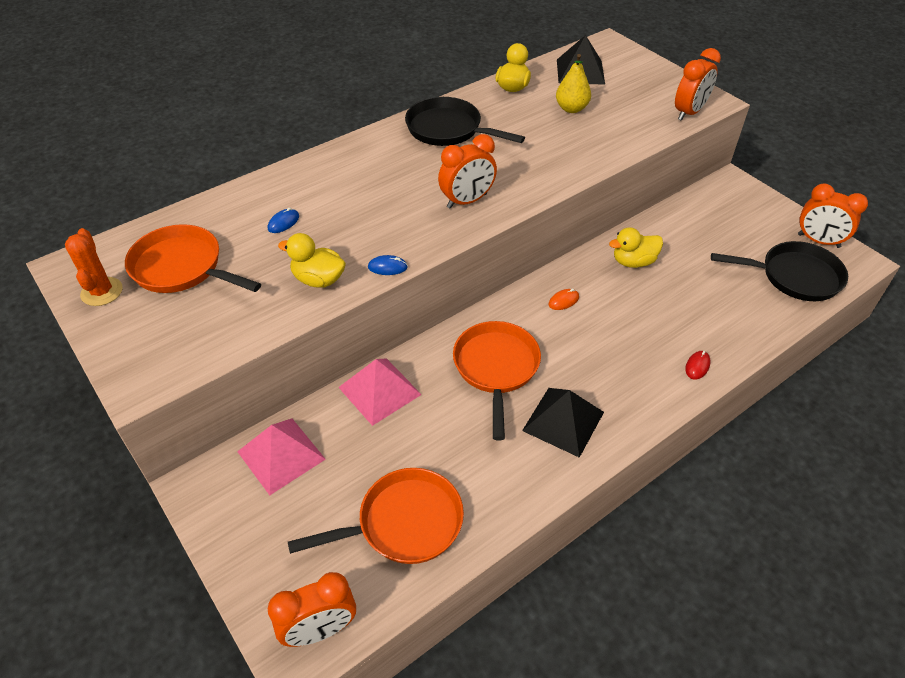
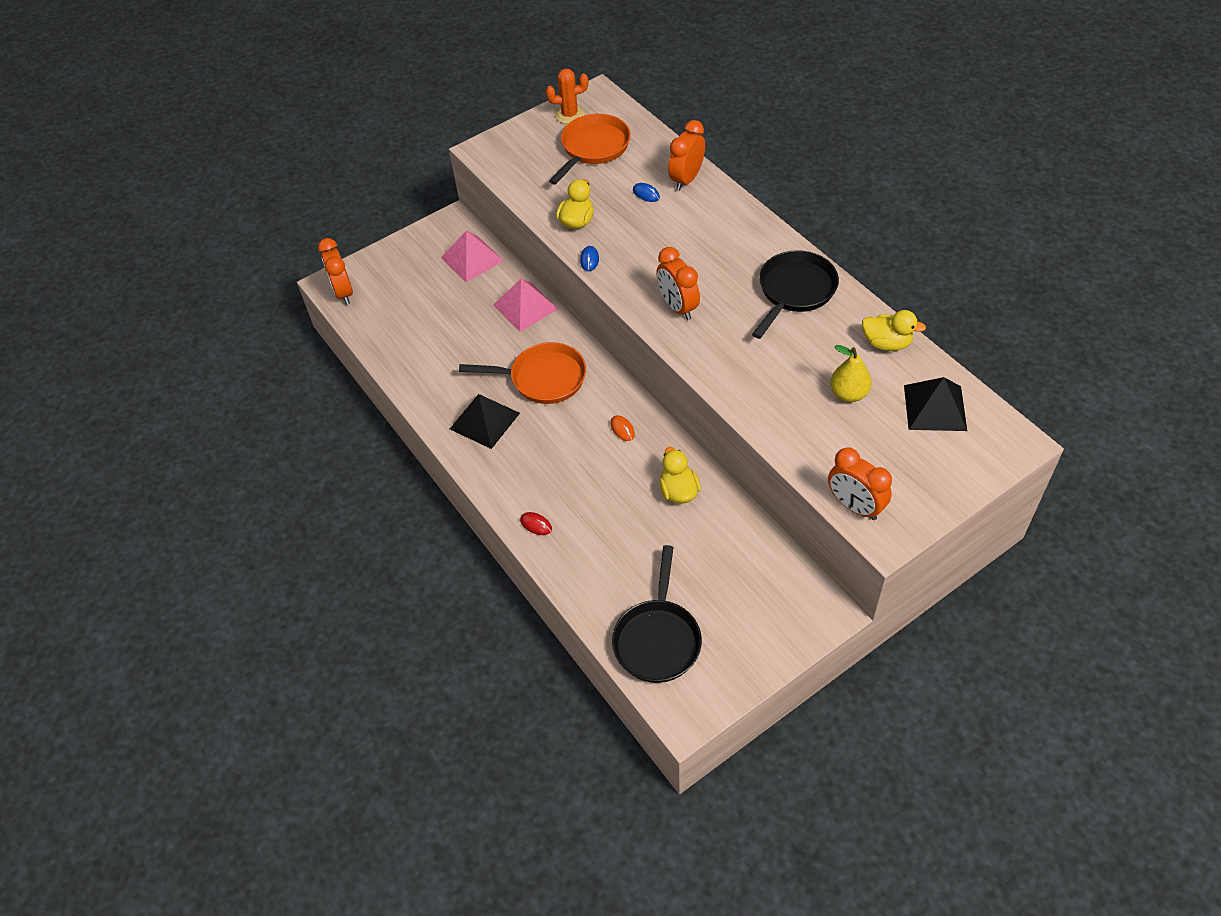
camera: 95 degrees right, 5 degrees up
(404, 523) = (408, 327): orange pan -> none
(818, 241) = (719, 681): orange clock -> orange clock (686, 179)

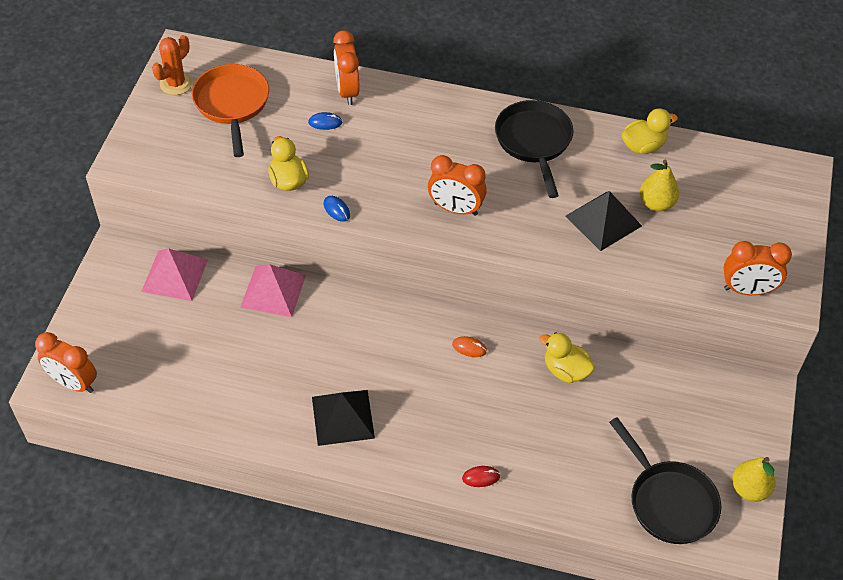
camera: 45 degrees left, 0 degrees up
(543, 378) = (356, 346): orange pan -> none
(733, 677) = (749, 489): none -> yellow pear
(935, 407) = (725, 177): black pyramid -> black pyramid (603, 221)

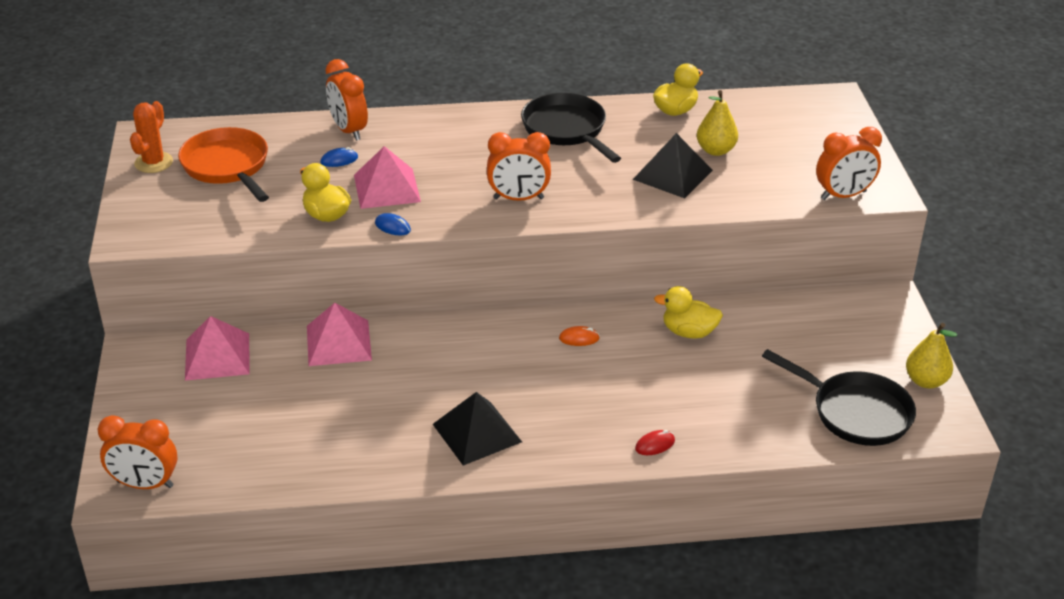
camera: 20 degrees left, 15 degrees down
(350, 165) = (387, 188): none -> pink pyramid

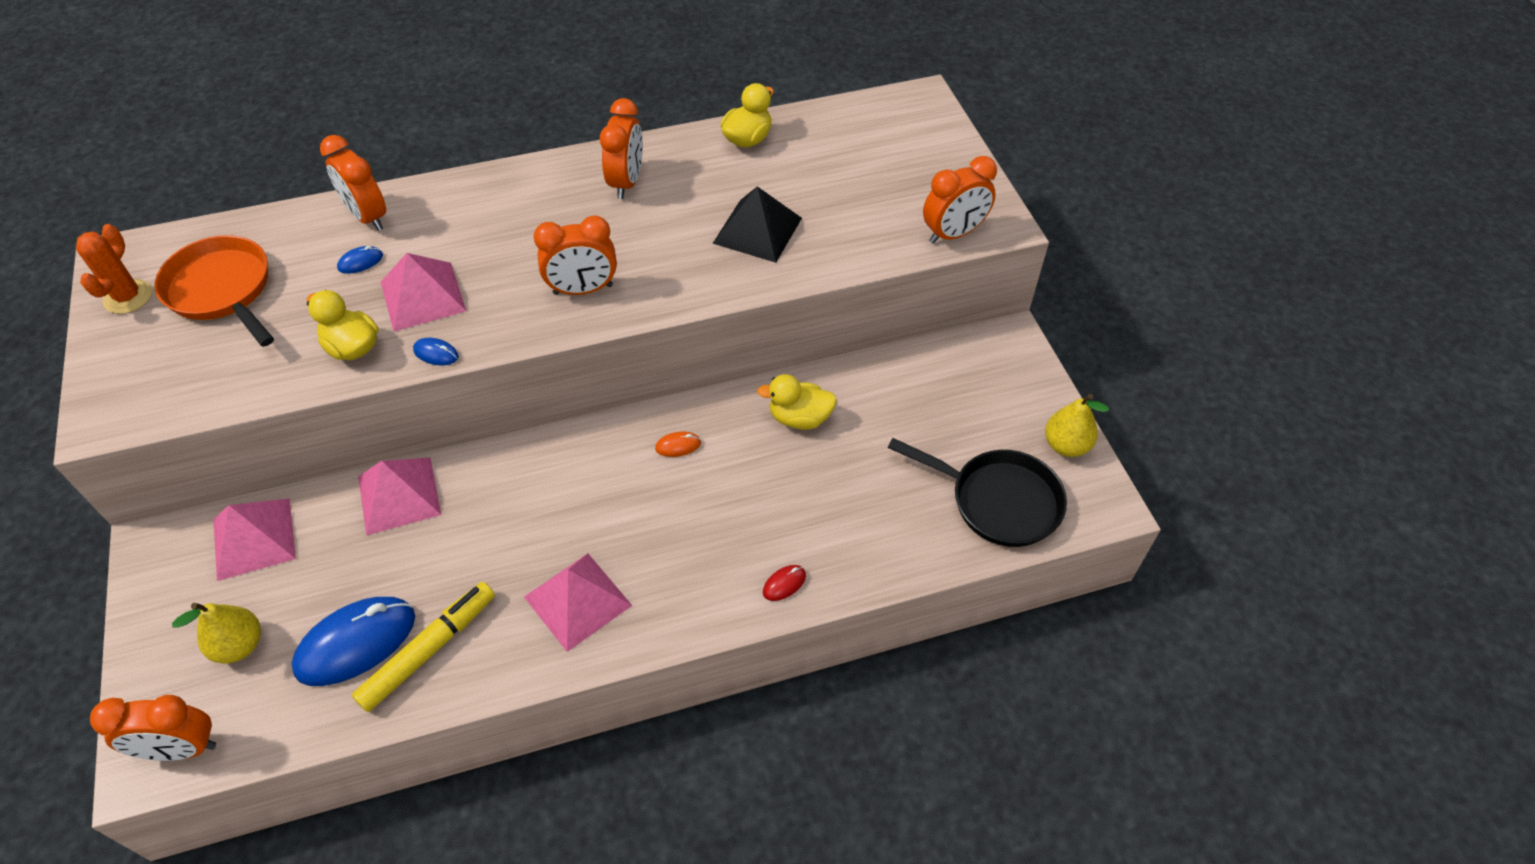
camera: 10 degrees left, 15 degrees up
(291, 436) = (356, 643): none -> blue mouse
(349, 449) = (429, 650): none -> yellow marker
(476, 433) = (577, 601): black pyramid -> pink pyramid
(566, 130) = (627, 182): black pan -> orange clock
(715, 150) = (801, 189): yellow pear -> yellow pear (239, 645)

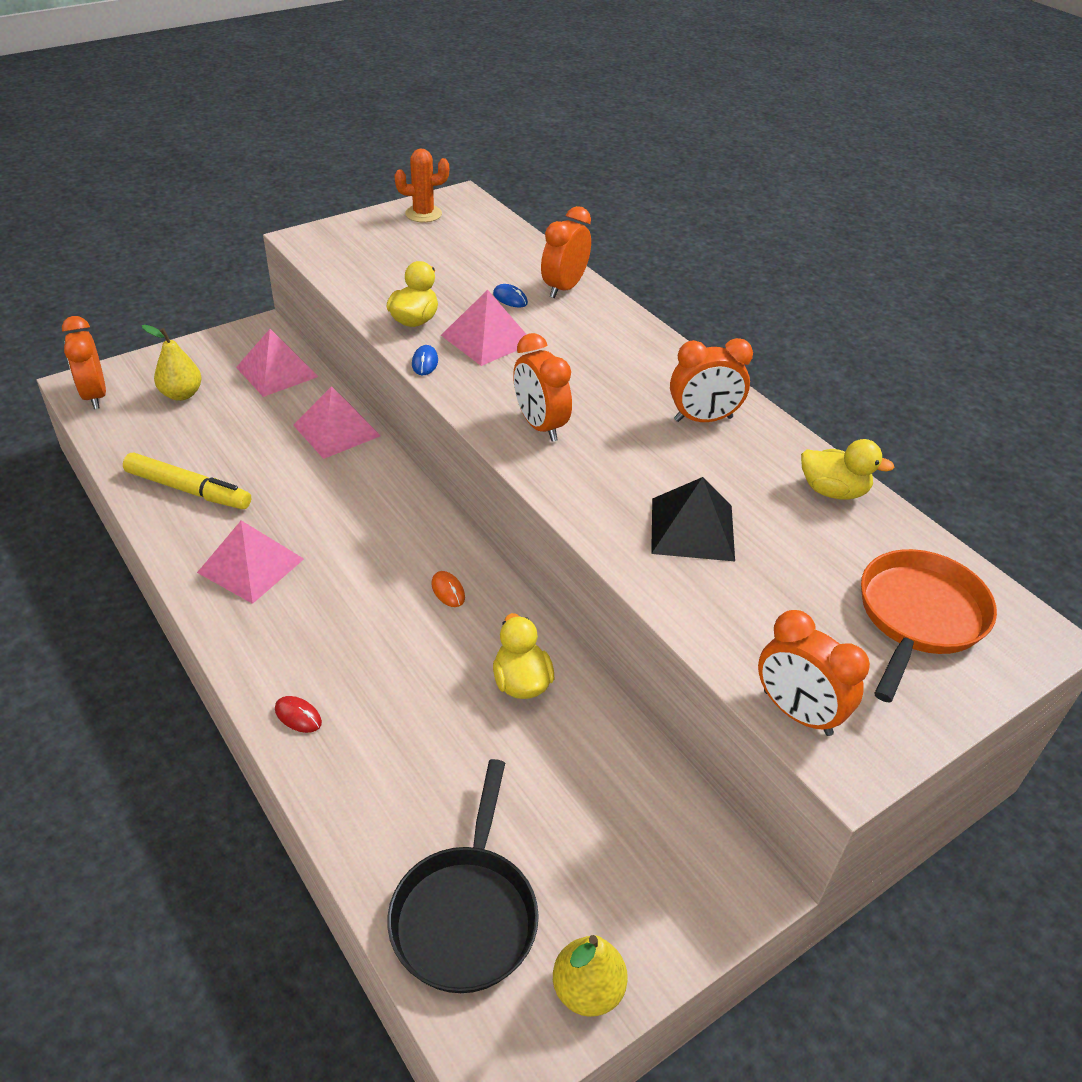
camera: 70 degrees right, 10 degrees down
(222, 290) = (448, 248): orange pan -> orange pan (918, 617)
(356, 643) = (190, 449): blue mouse -> none

